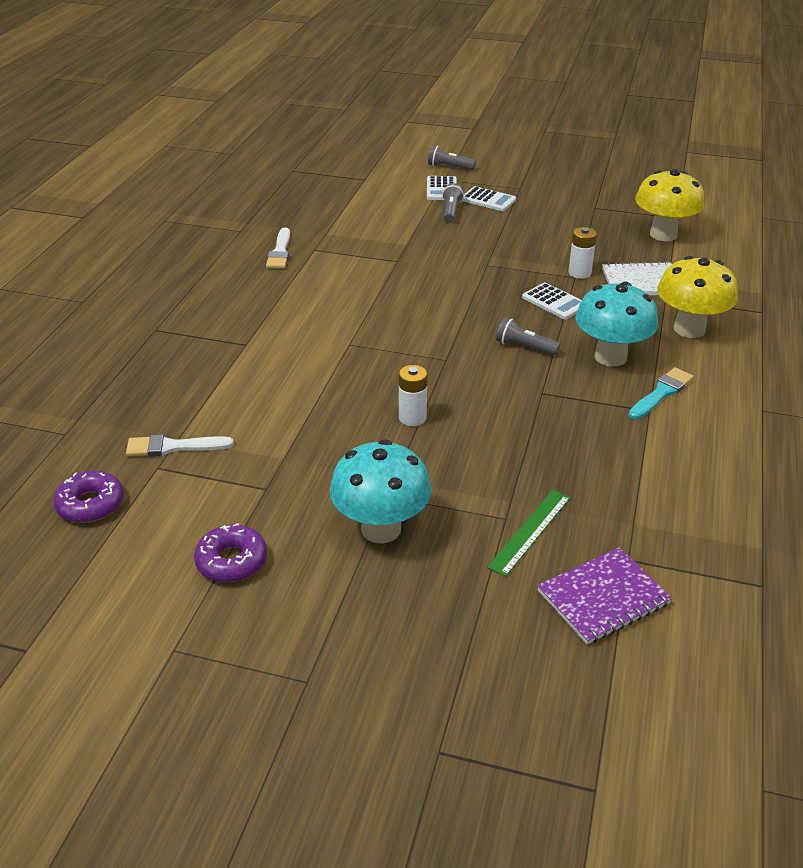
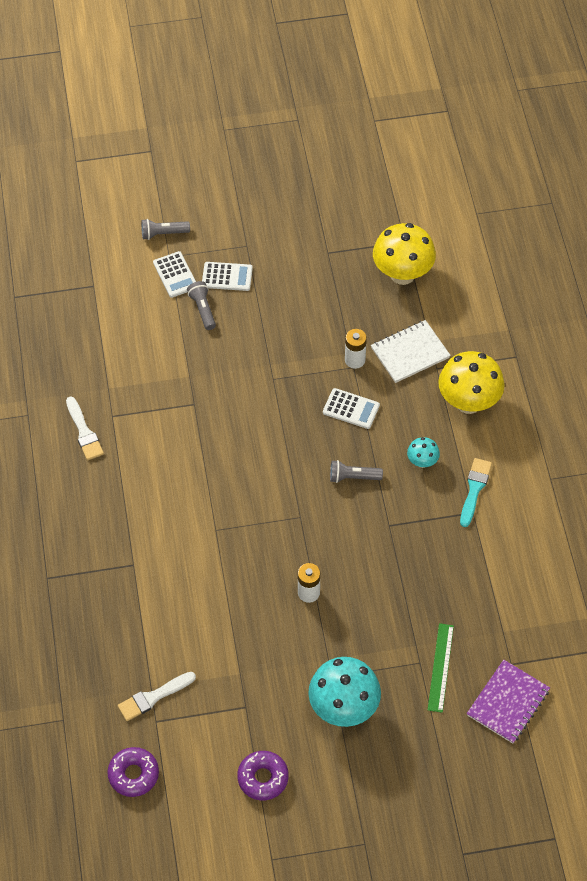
camera: 25 degrees left, 20 degrees up
(610, 357) = (422, 462): turquoise mushroom -> turquoise mushroom, size x0.49

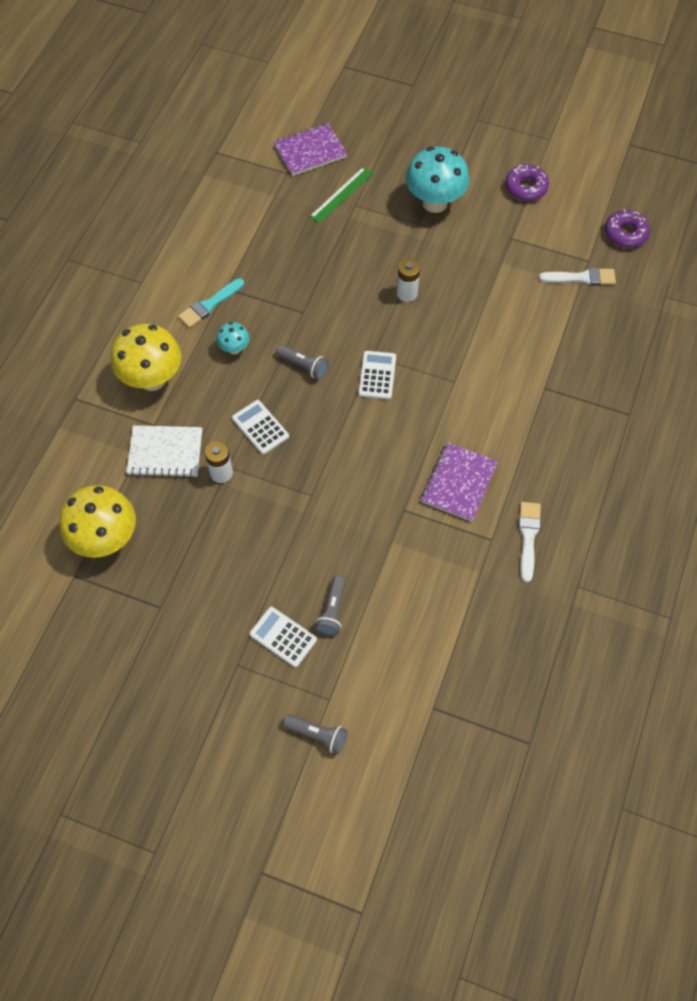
camera: 150 degrees left, 5 degrees up
(162, 446) = (459, 483): none -> purple notebook
(175, 275) = (336, 671): white calculator -> white calculator (377, 375)

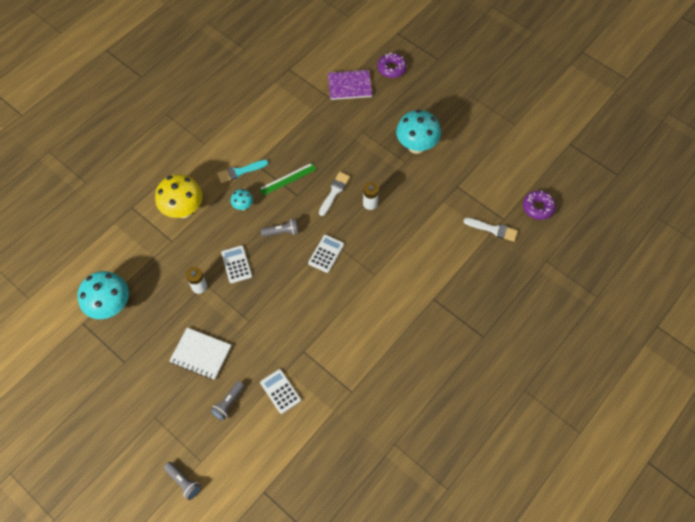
camera: 20 degrees right, 0 degrees up
(106, 539) = (111, 306): yellow mushroom -> turquoise mushroom
(165, 452) = (171, 261): white notebook -> white notebook (201, 354)
(283, 637) = (190, 409): white calculator -> white calculator (280, 391)
(303, 366) = (281, 232): grey flashlight -> grey flashlight turned 60 degrees counterclockwise
(341, 195) = (357, 122): green ruler -> green ruler (287, 179)
(459, 483) = (347, 345): purple notebook -> none
(526, 187) = (483, 154): purple donut -> purple donut (391, 68)
(528, 537) = (376, 398): white brush -> white brush (334, 192)

